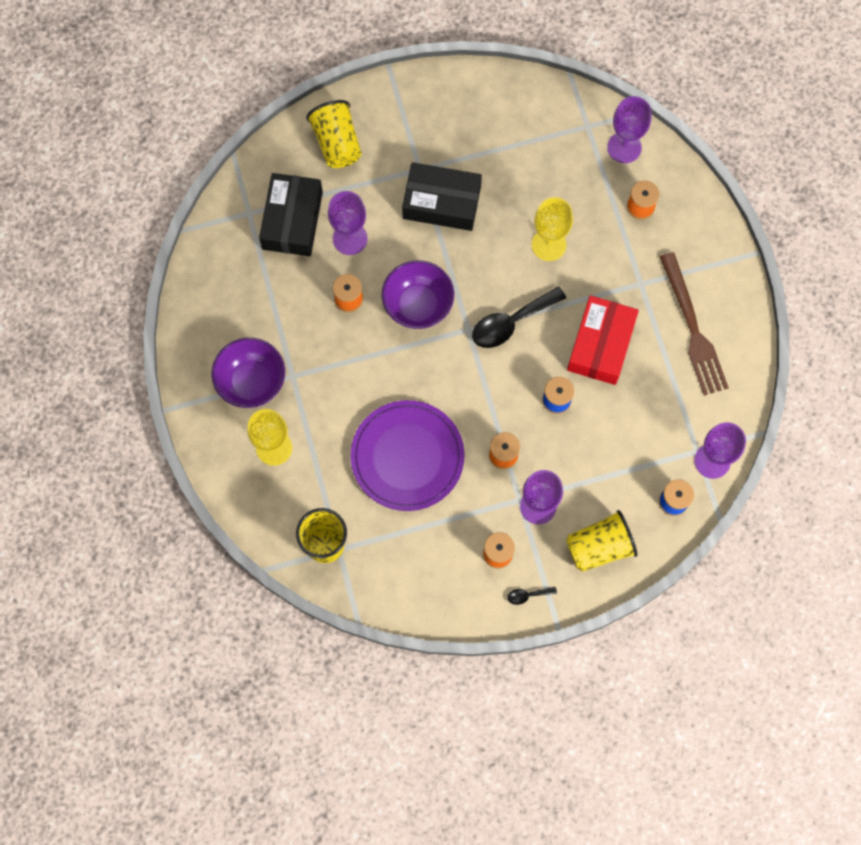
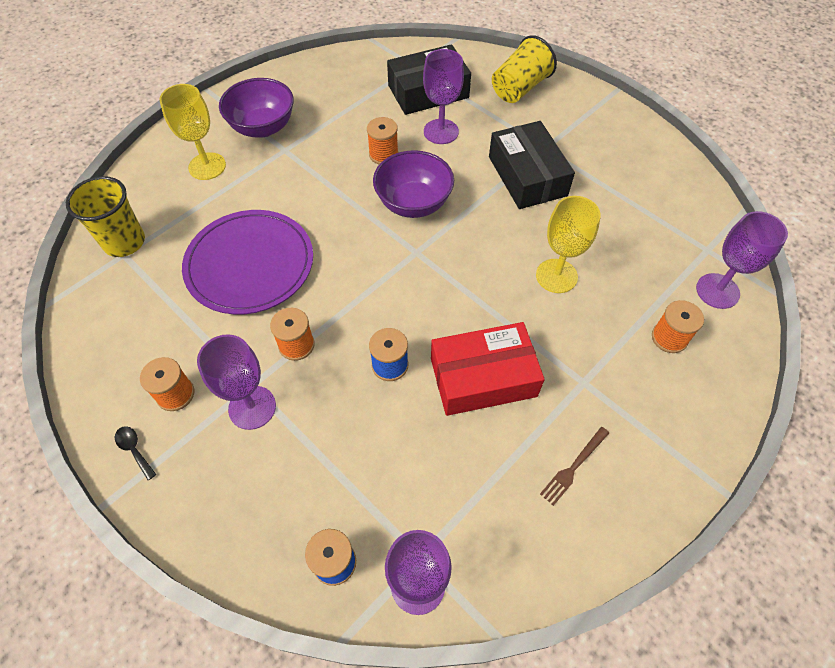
camera: 60 degrees right, 15 degrees down
(511, 322) = (448, 283): black spoon -> none
(599, 547) = (230, 501): yellow cup -> none
(692, 329) = (573, 467): brown fork -> brown fork, size x0.47

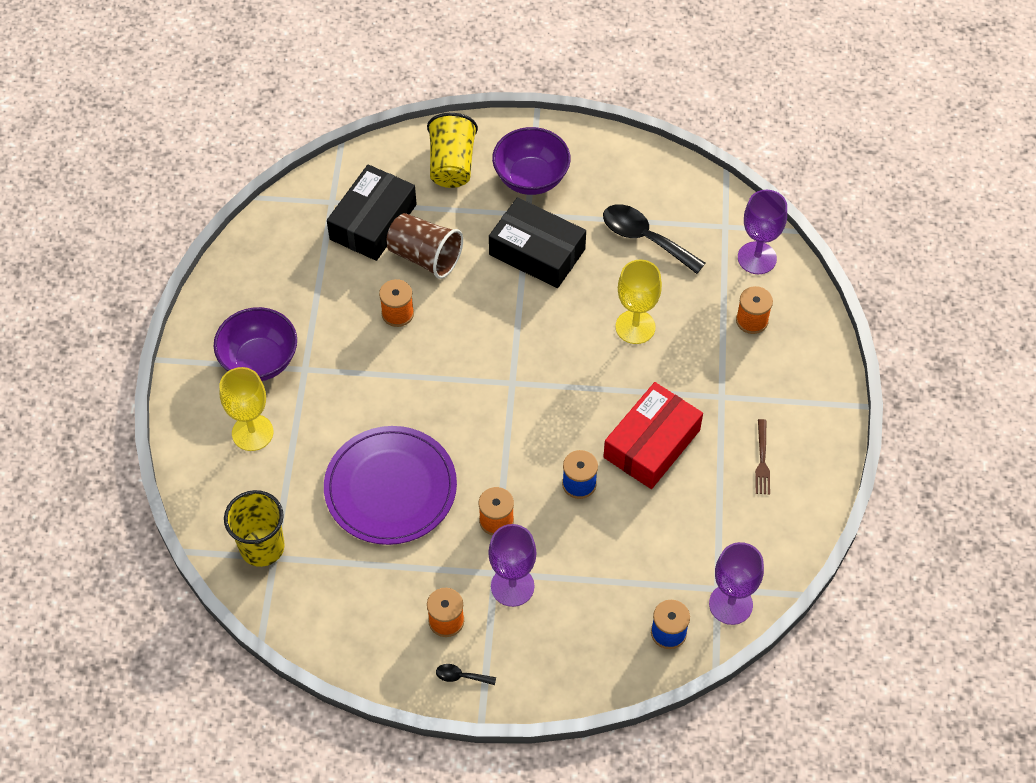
camera: 40 degrees left, 0 degrees up
(413, 203) = (468, 342): purple bowl -> purple bowl (531, 178)
(441, 131) = (425, 257): purple goblet -> brown cup
(626, 217) = (645, 238): none -> black spoon

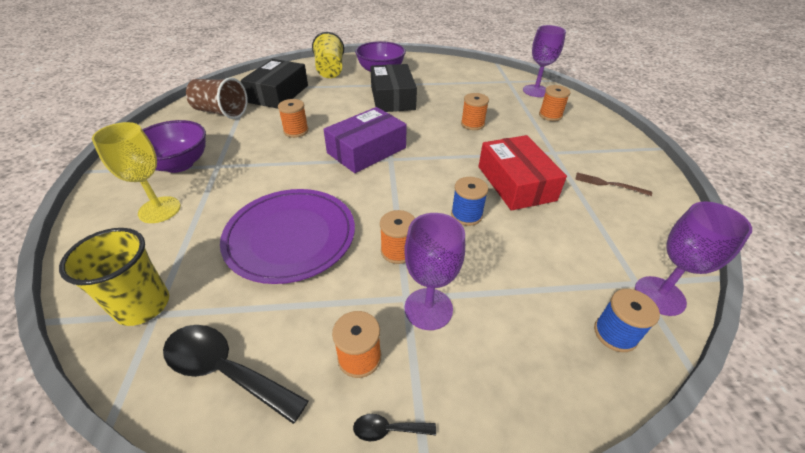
camera: 10 degrees left, 15 degrees down
(425, 257) = (315, 105): brown cup -> brown cup (221, 112)
(485, 363) = (366, 150): none -> purple box
(537, 252) = (392, 98): black box -> black box turned 60 degrees clockwise
(635, 327) = (472, 124): yellow goblet -> orange spool
(645, 238) = (461, 88): black spoon -> black spoon (225, 370)
(651, 443) = (515, 183): red box -> red box turned 45 degrees counterclockwise
(762, 460) = (609, 184): brown fork -> brown fork turned 120 degrees clockwise

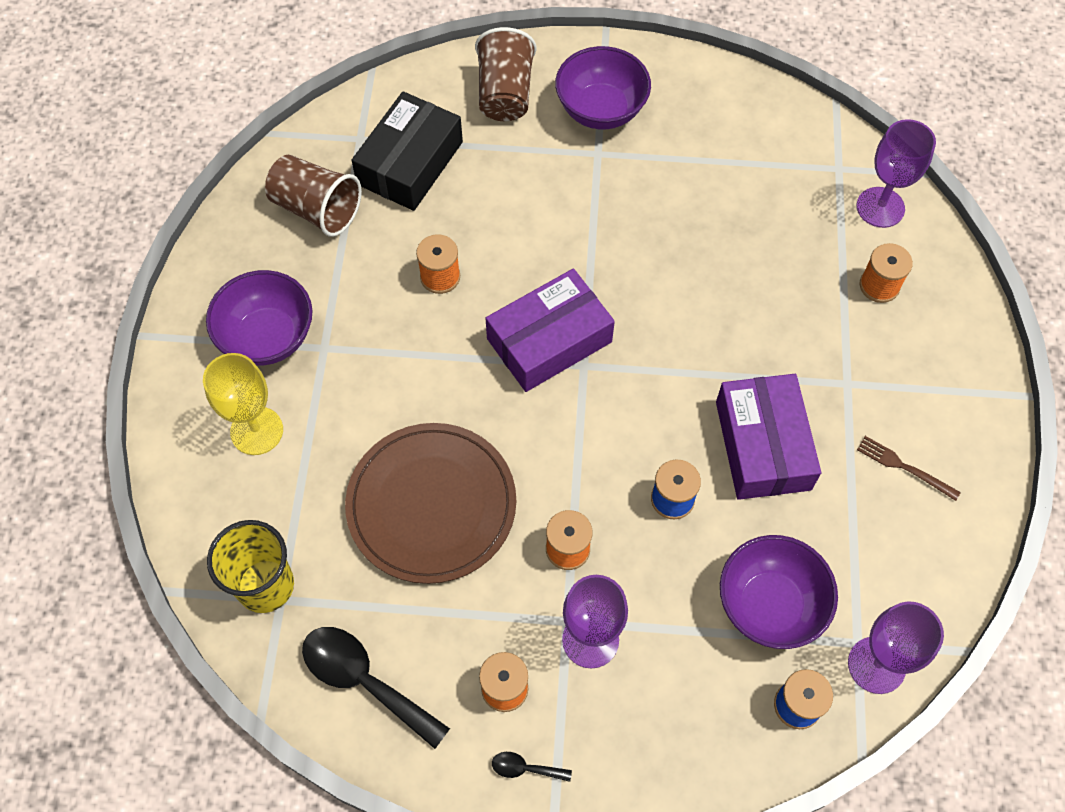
camera: 10 degrees right, 20 degrees up
(290, 236) = (431, 504): purple plate -> brown plate
(330, 70) = (505, 94): yellow cup -> brown cup
(392, 98) = (610, 200): black box -> none
(472, 124) = (735, 294): orange spool -> none
(515, 183) = (762, 445): red box -> purple box
(560, 267) = (769, 605): none -> purple bowl

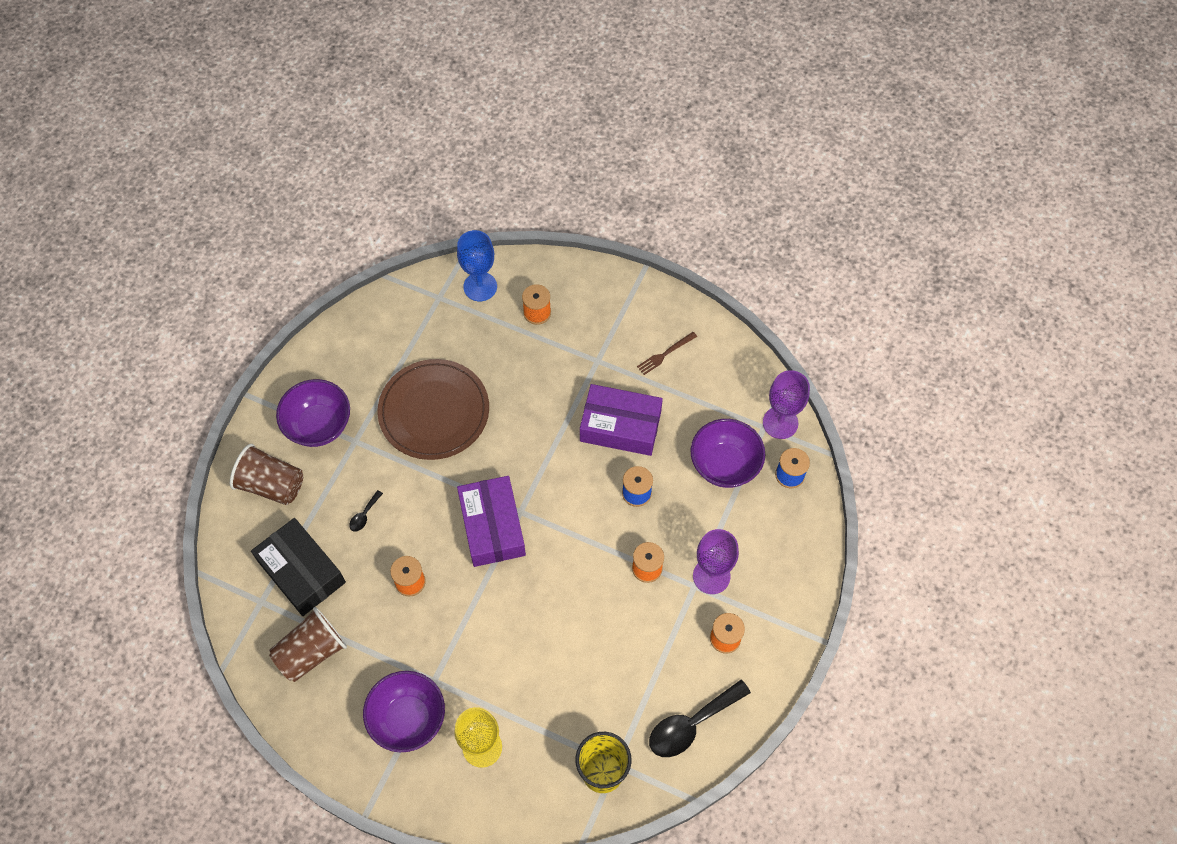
camera: 70 degrees left, 0 degrees up
(431, 504) = (584, 643): brown plate -> brown plate (434, 411)
(525, 768) = (778, 643): black spoon -> black spoon (364, 515)
(880, 207) = (480, 286): purple goblet -> blue goblet

